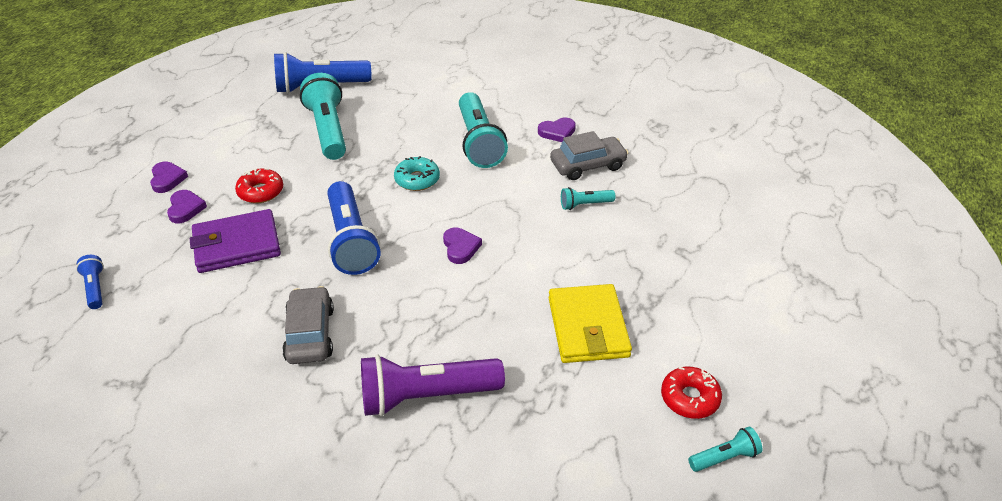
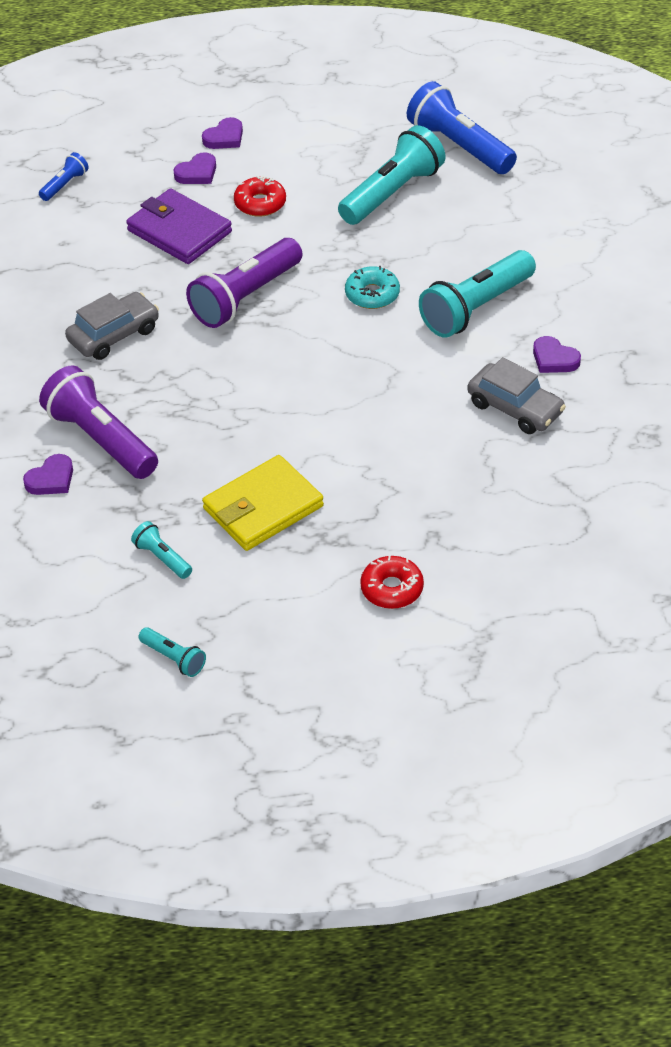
camera: 60 degrees right, 5 degrees up
(351, 241) = (245, 297): blue flashlight -> purple flashlight
(460, 247) = (298, 373): purple heart -> purple heart (51, 479)
(585, 205) = (443, 433): turquoise flashlight -> turquoise flashlight (162, 558)
(690, 398) = (227, 611): red donut -> red donut (392, 589)

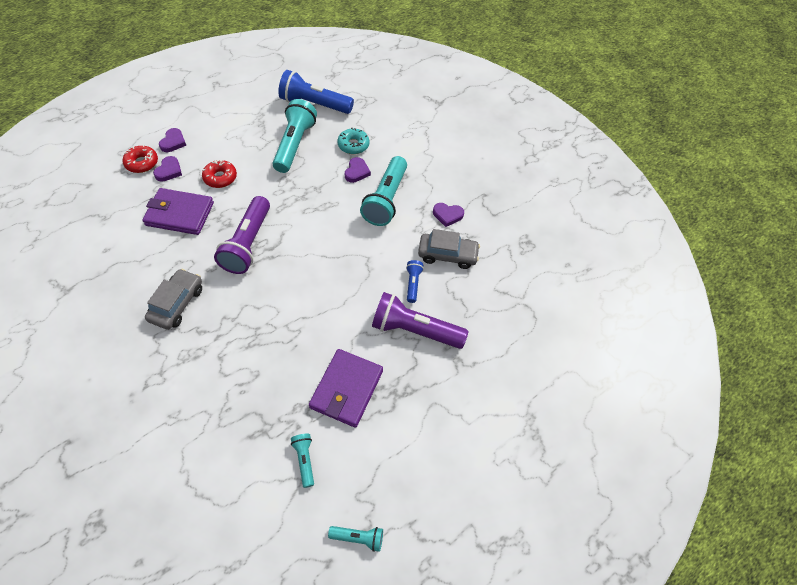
camera: 35 degrees left, 10 degrees up
(51, 479) = (193, 434): purple heart -> purple heart (357, 172)
(65, 185) = (84, 208): blue flashlight -> blue flashlight (413, 284)
(100, 439) = (211, 387): purple flashlight -> purple flashlight (414, 330)
(162, 558) = (304, 460): turquoise flashlight -> turquoise flashlight turned 60 degrees clockwise
(263, 508) = (347, 389): yellow wallet -> purple wallet
(372, 294) = (323, 213): turquoise donut -> turquoise donut (353, 145)
(392, 589) = (458, 411): red donut -> red donut (142, 163)

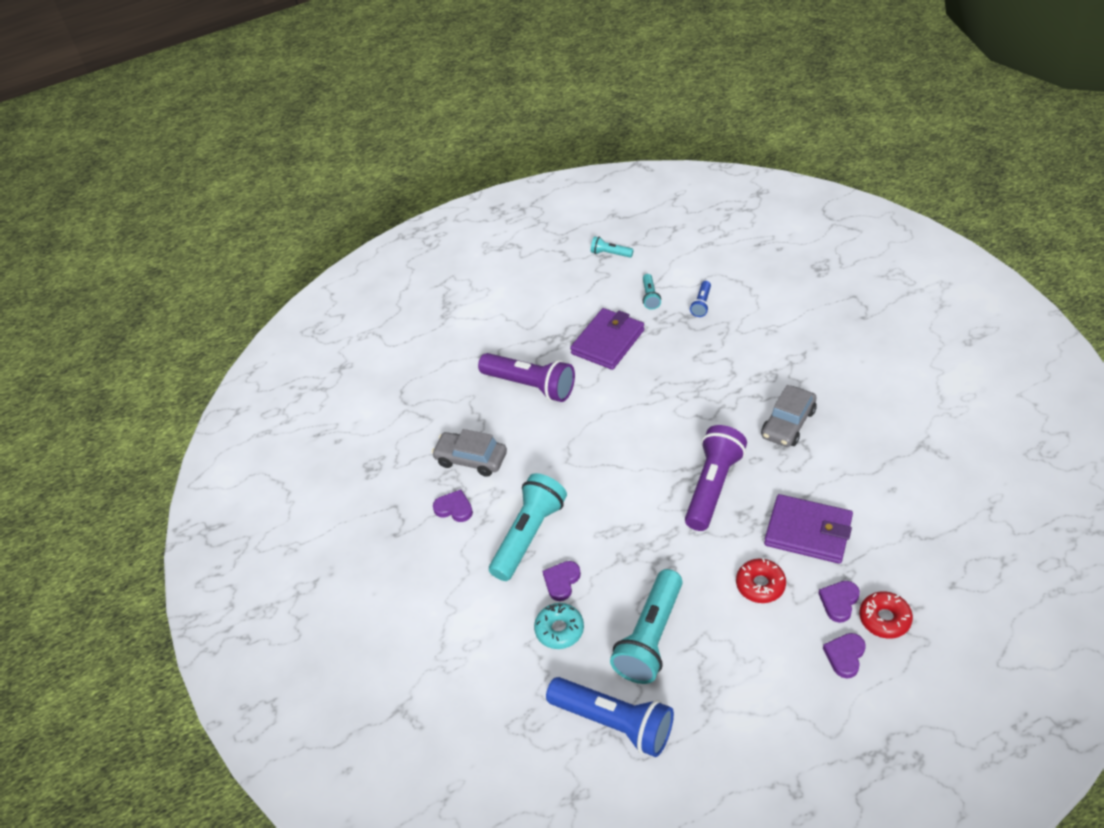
camera: 160 degrees left, 10 degrees down
(413, 284) = (521, 430): blue flashlight -> blue flashlight (702, 304)

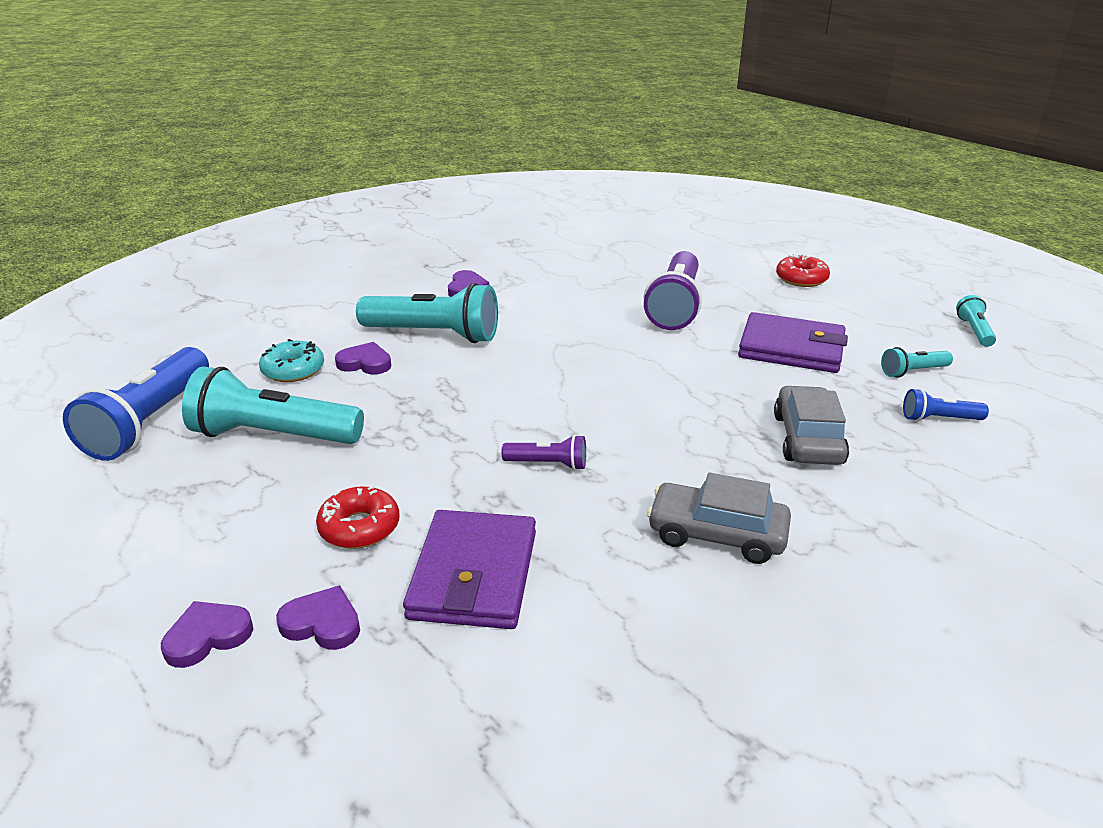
camera: 70 degrees right, 15 degrees down
(471, 459) = (541, 288): grey car -> grey car (807, 439)
(712, 486) = (548, 464): purple flashlight -> purple flashlight, size x0.48
(845, 656) = (207, 636): purple heart -> purple heart turned 45 degrees counterclockwise
(884, 619) = (280, 690): red donut -> red donut (801, 279)

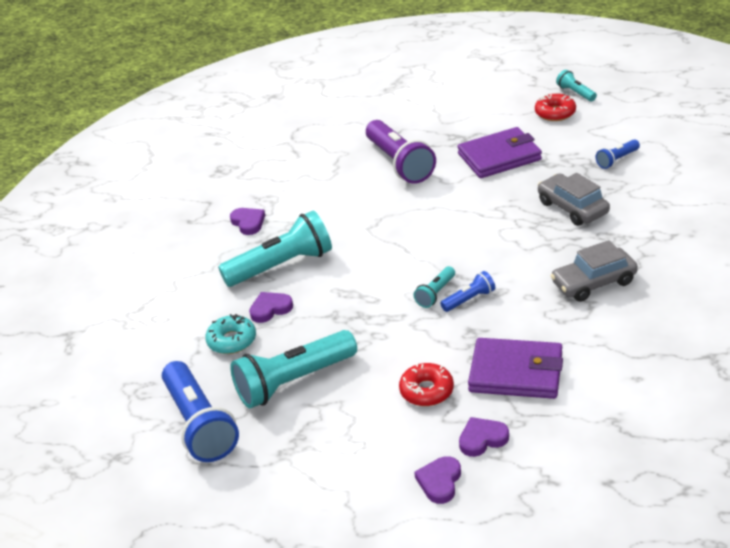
camera: 35 degrees left, 5 degrees up
(474, 574) = (516, 372): purple wallet -> purple wallet turned 45 degrees counterclockwise
(548, 464) = (469, 299): purple flashlight -> blue flashlight
(801, 279) = (445, 103): red donut -> red donut (555, 113)
(913, 372) = (575, 137): turquoise flashlight -> turquoise flashlight (436, 294)

